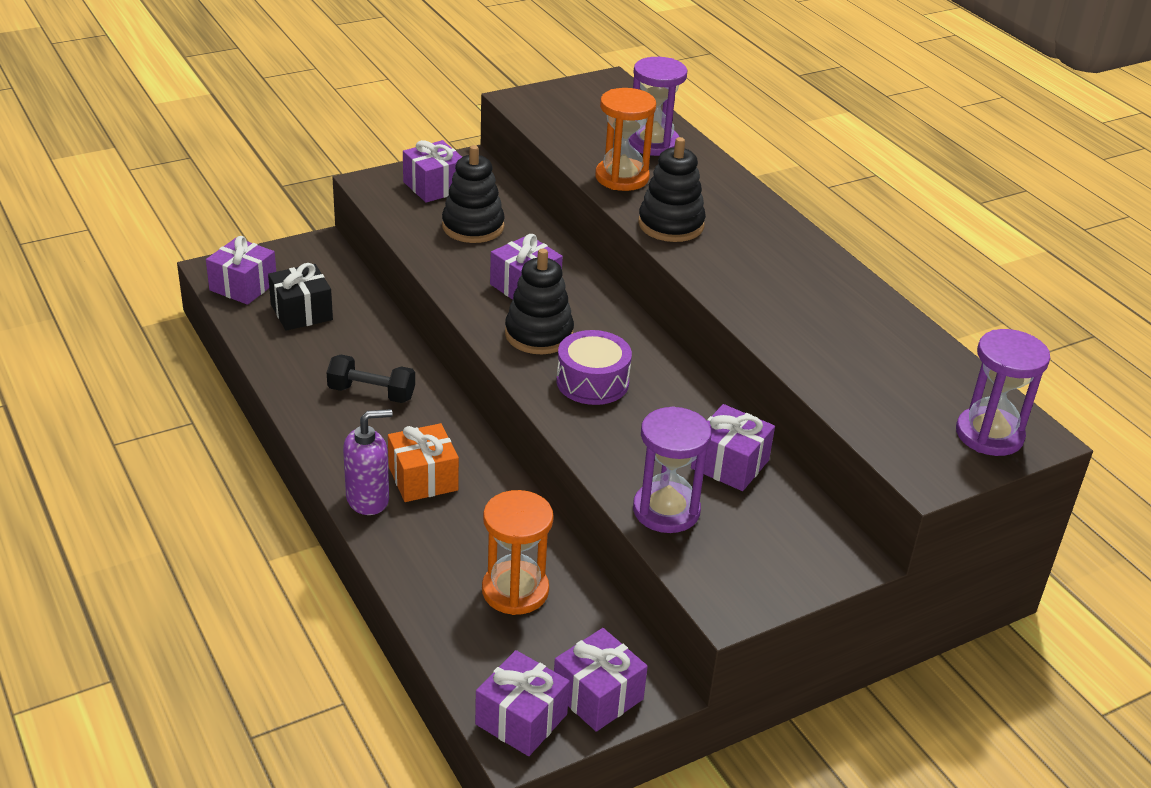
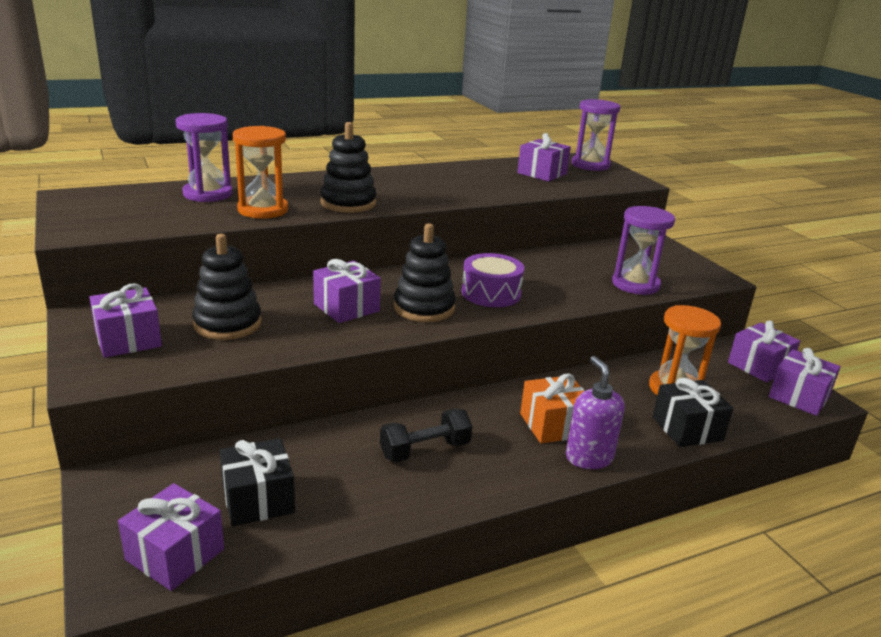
camera: 85 degrees left, 10 degrees down
(371, 393) = (425, 450): black dumbbell -> black dumbbell turned 45 degrees clockwise
(429, 586) = (687, 428): none -> black gift
(730, 464) = (579, 260): purple gift -> purple gift (542, 173)

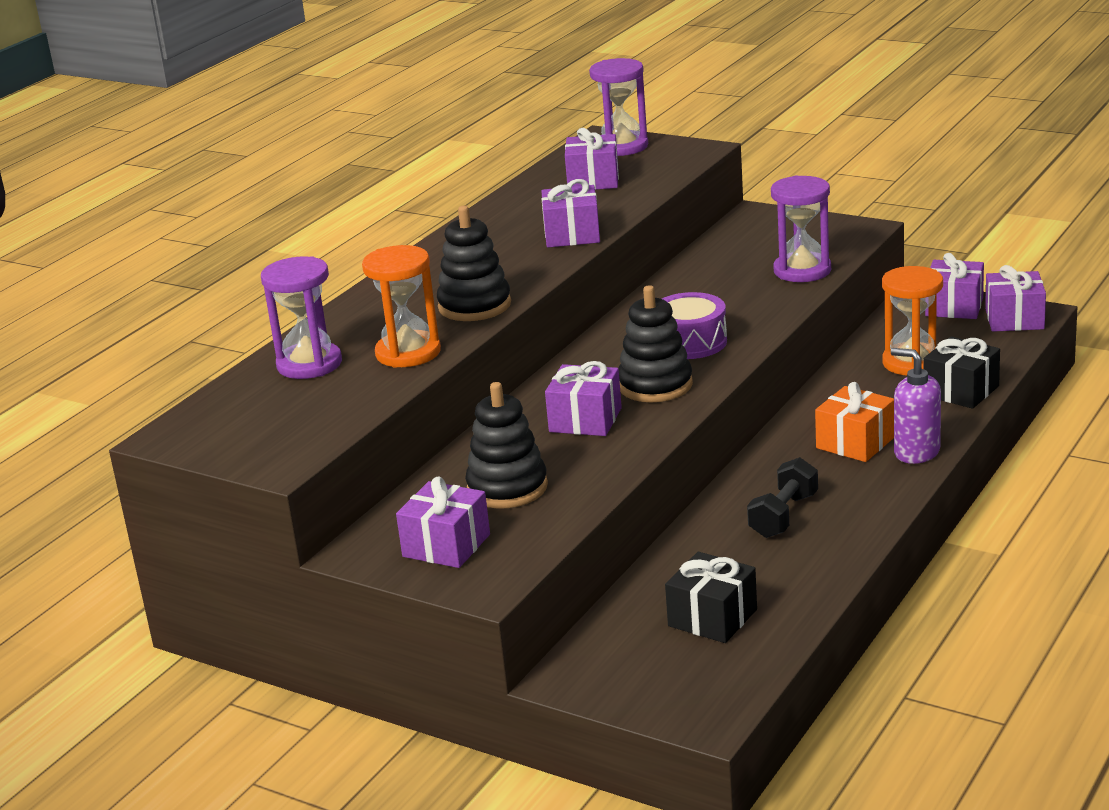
camera: 30 degrees left, 0 degrees up
(175, 554) = (715, 681): purple gift -> purple gift (572, 235)

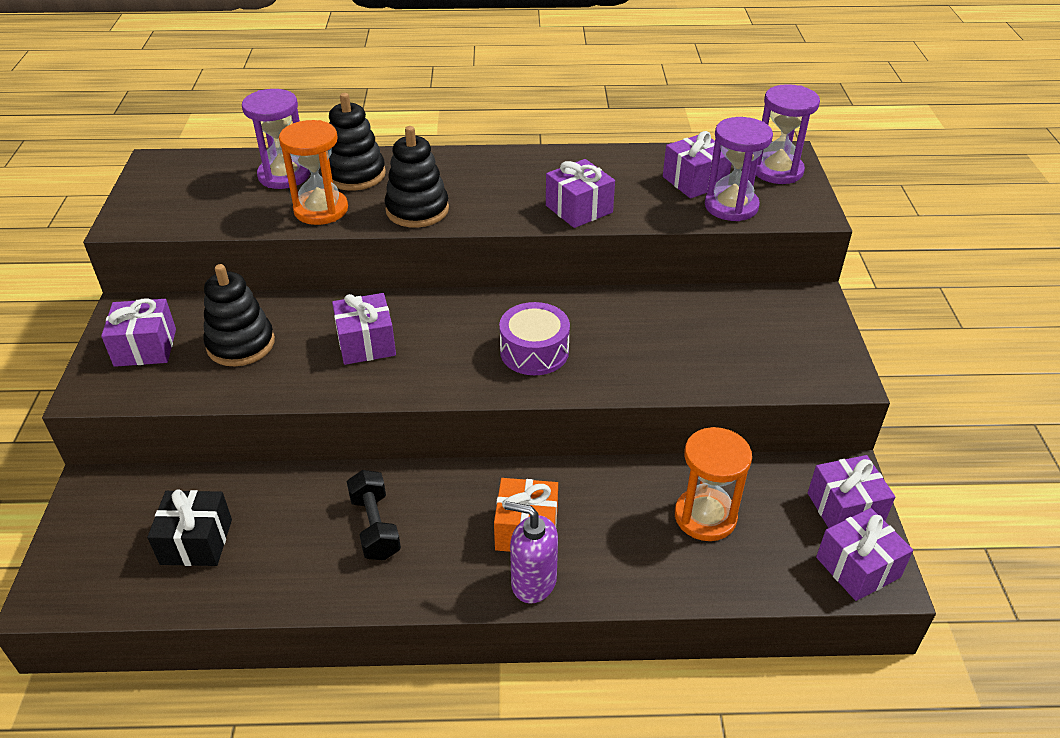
camera: 55 degrees right, 15 degrees up
(655, 385) = (445, 360): black stacking toy -> black stacking toy (355, 175)
(783, 516) = (375, 527): black dumbbell -> black dumbbell turned 75 degrees clockwise
(802, 270) = (722, 370): purple hourglass -> purple hourglass (731, 206)
(916, 452) = (533, 582): purple soap dispenser -> purple soap dispenser turned 75 degrees counterclockwise
(961, 391) = (674, 575): black gift -> none

